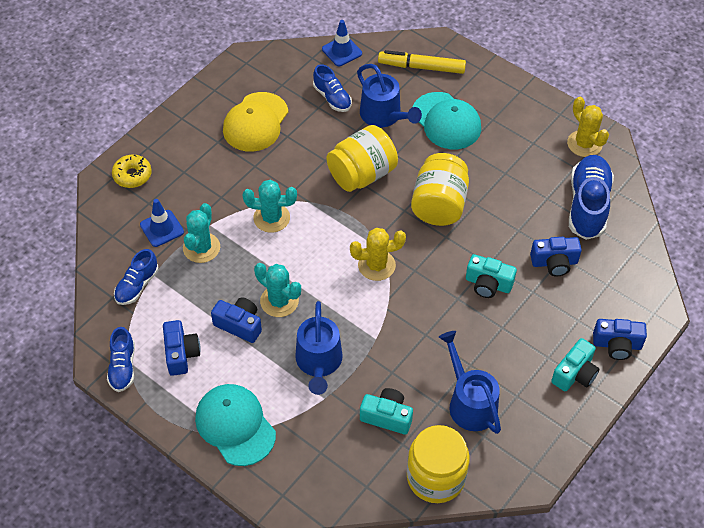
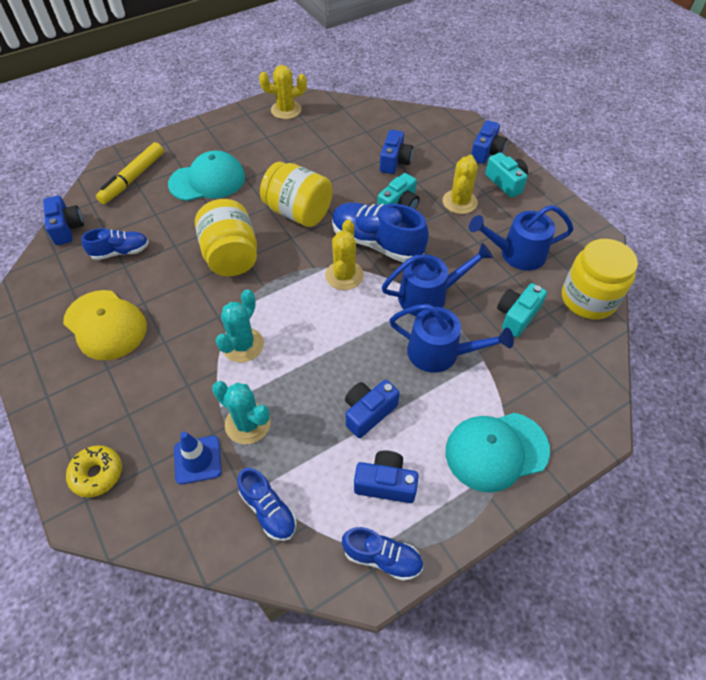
camera: 70 degrees left, 0 degrees up
(279, 301) = (352, 367): turquoise cactus -> none
(342, 51) = (67, 228): blue traffic cone -> blue camera
(384, 115) = (171, 220): blue watering can -> blue watering can (428, 296)
(521, 336) = (459, 202): none -> yellow cactus
(587, 205) = (347, 127): blue shoe -> blue shoe (377, 243)

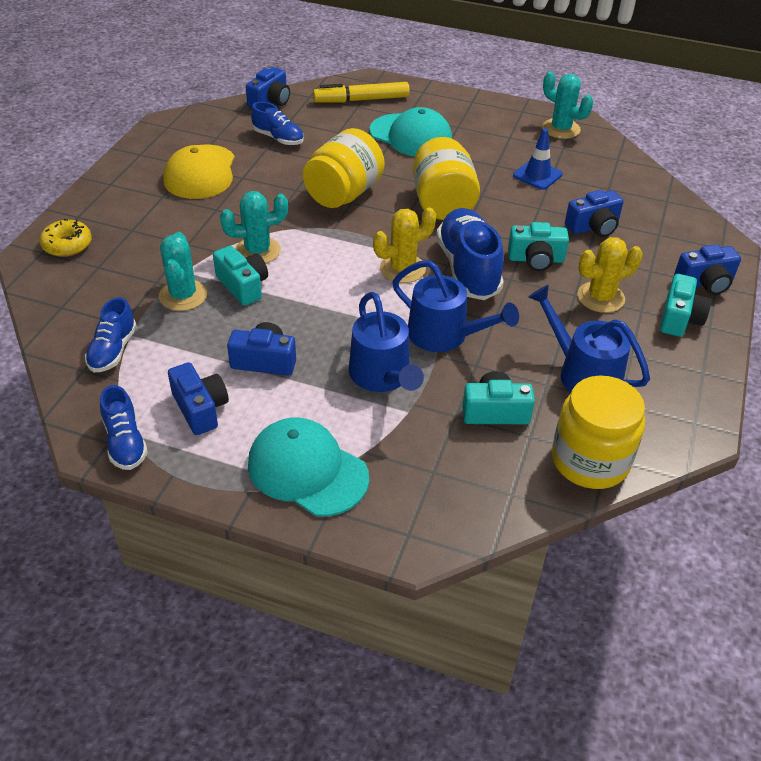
camera: 50 degrees right, 10 degrees down
(197, 460) = (124, 287): blue traffic cone -> blue traffic cone (537, 175)
(274, 377) = (243, 286): none -> turquoise camera
(286, 110) = (561, 129): yellow cactus -> turquoise cactus

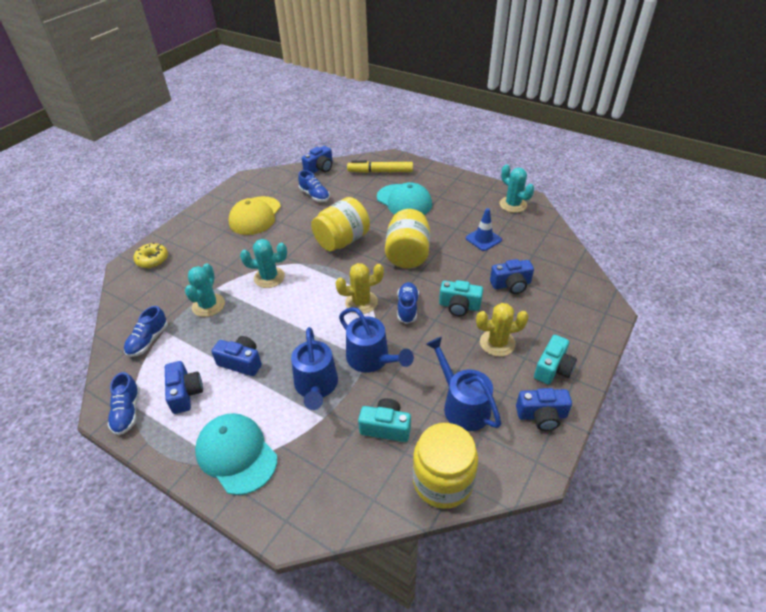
camera: 15 degrees right, 0 degrees up
(243, 286) = (249, 303): turquoise camera -> none
(468, 269) = (407, 308): blue shoe -> blue shoe, size x0.57
(705, 282) = (583, 341): blue camera -> blue camera (541, 416)

